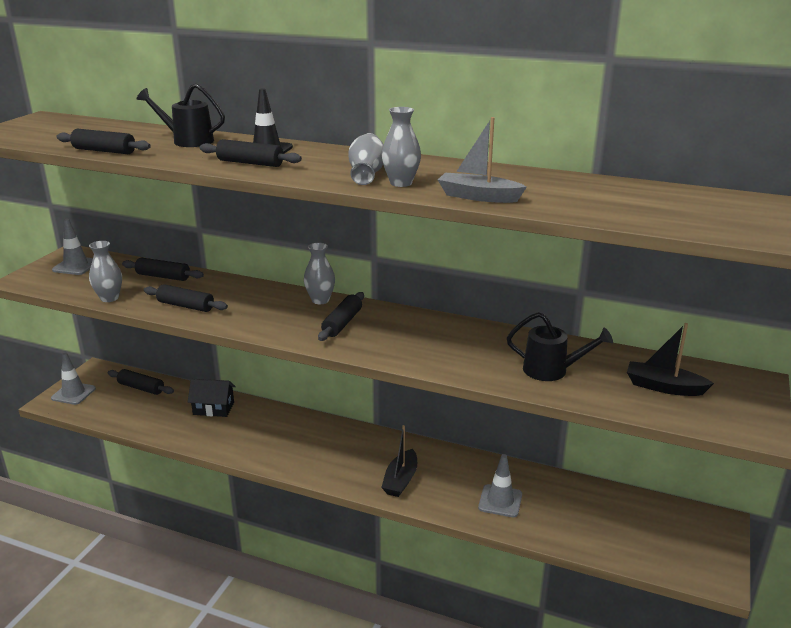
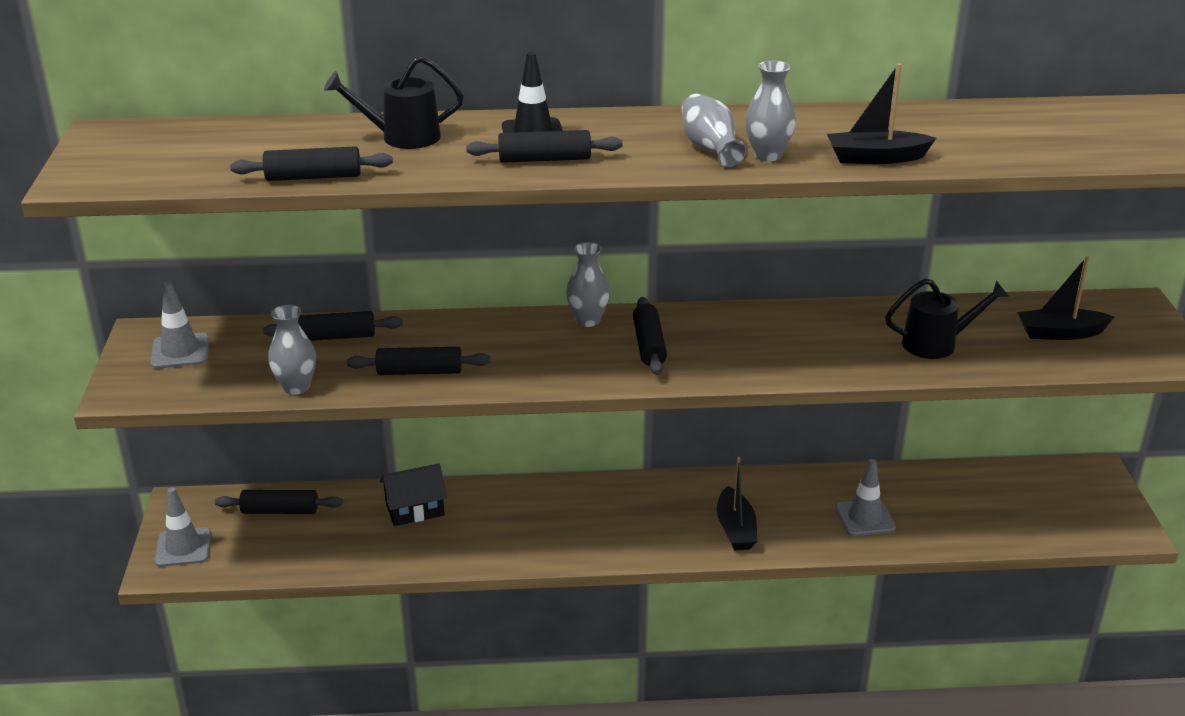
camera: 25 degrees left, 5 degrees up
(478, 197) = (876, 158): grey boat -> black boat

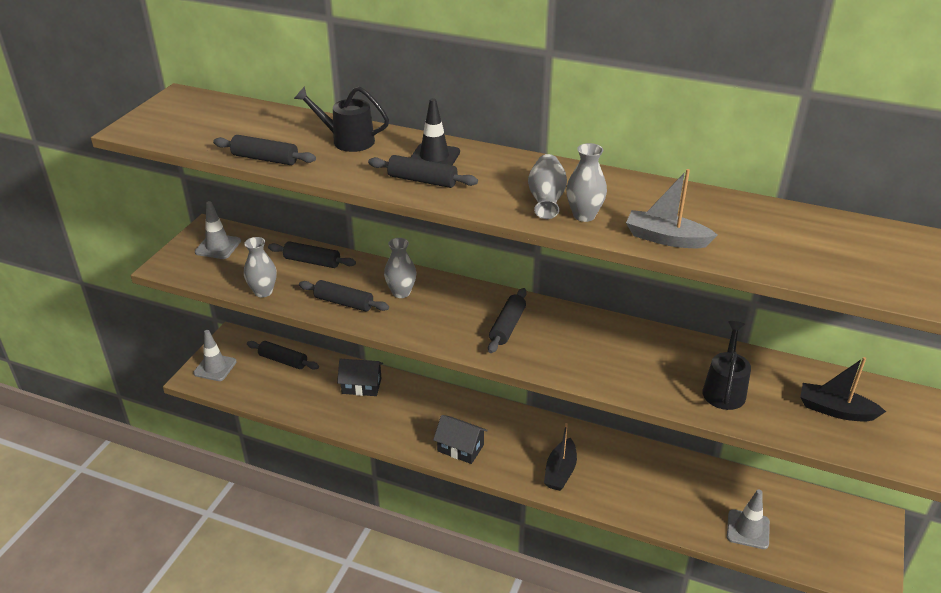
camera: 25 degrees right, 5 degrees up
(588, 320) = (480, 295): grey vase -> grey vase (401, 292)
(597, 541) = (460, 448): none -> black house
(864, 518) = (660, 495): grey traffic cone -> grey traffic cone (748, 529)
(876, 158) = (666, 238): black boat -> grey boat
(937, 343) = (724, 389): black watering can -> black watering can turned 90 degrees counterclockwise

